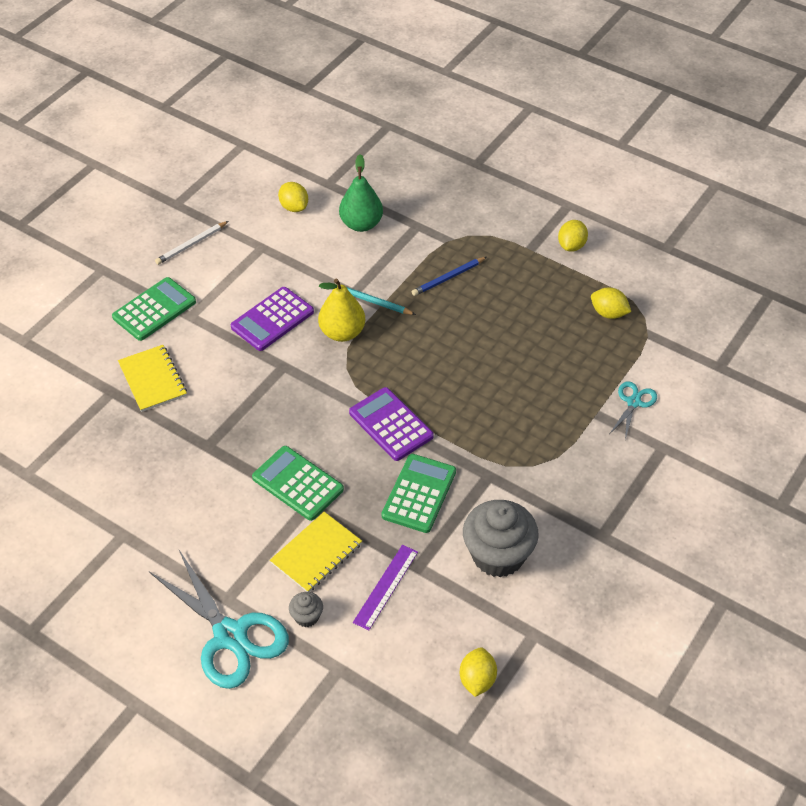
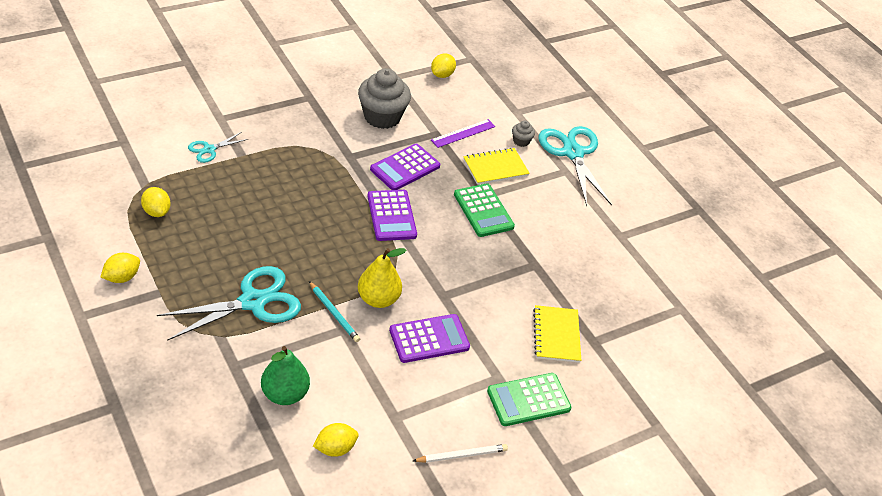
camera: 160 degrees left, 5 degrees down
(294, 207) = (335, 448): yellow lemon -> yellow lemon turned 75 degrees clockwise
(419, 494) = (405, 168): green calculator -> purple calculator
(448, 278) = (252, 302): blue pencil -> turquoise scissors

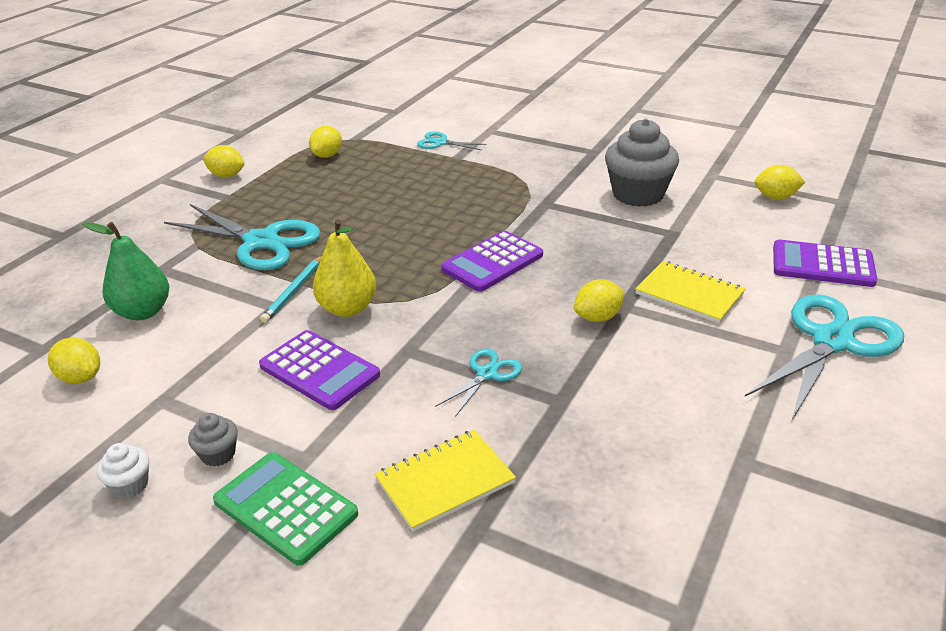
camera: 65 degrees right, 10 degrees down
(405, 168) = (582, 238): purple calculator -> purple calculator (822, 265)
(461, 455) = (130, 485): white pencil -> white cupcake
(463, 133) = (706, 248): purple ruler -> none
(483, 211) = (598, 317): green calculator -> yellow lemon
(492, 277) = (487, 374): none -> turquoise scissors
(521, 141) = (772, 292): grey cupcake -> grey cupcake (218, 454)

